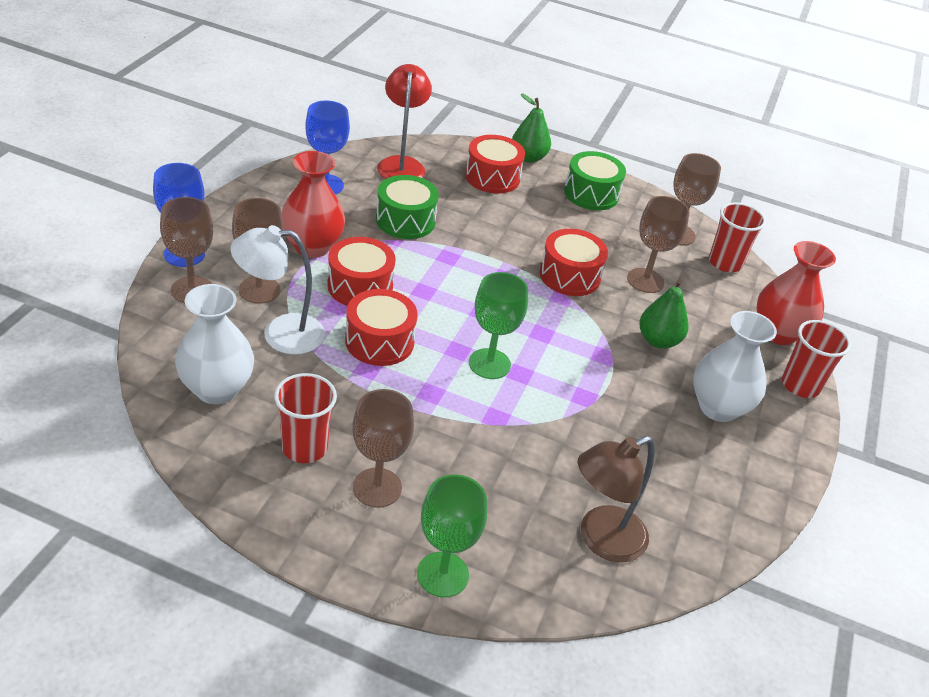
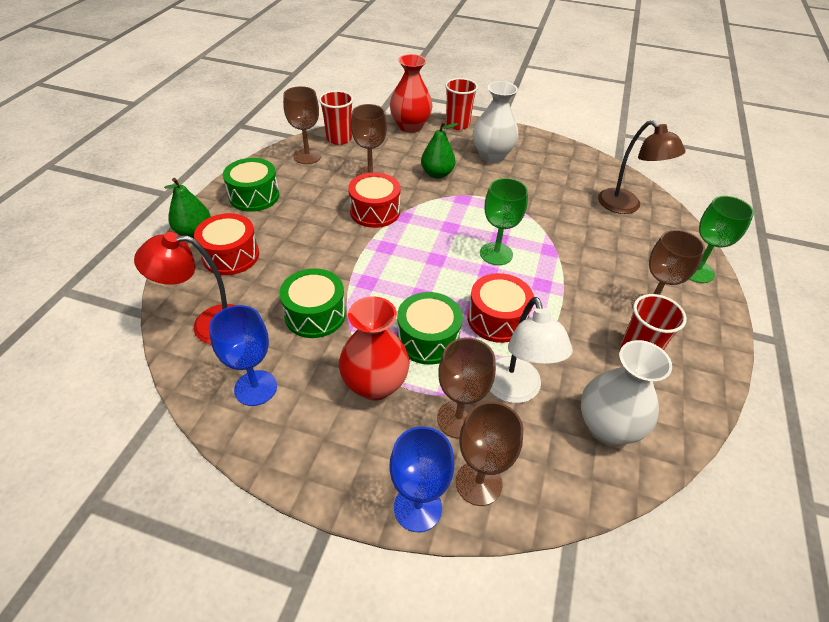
camera: 90 degrees left, 5 degrees up
(360, 286) = (428, 339): red drum -> green drum

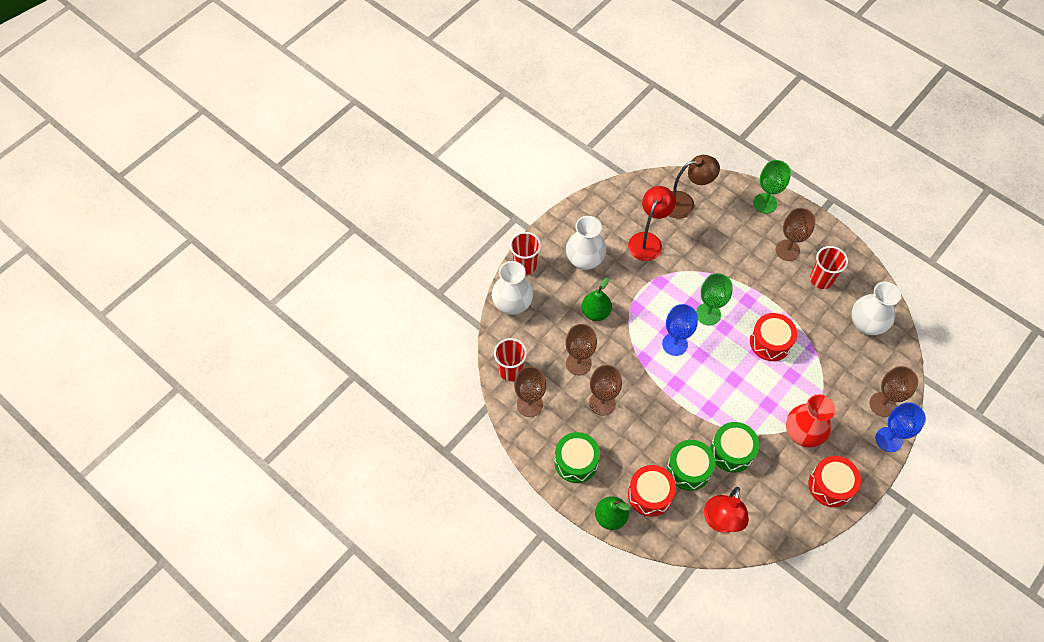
camera: 65 degrees left, 15 degrees up
(255, 388) = (785, 503): blue goblet -> blue goblet (674, 344)
(375, 211) = (630, 376): red drum -> red drum (830, 485)
(410, 126) = (512, 304): red vase -> white vase
(428, 339) = (775, 390): green drum -> green drum (689, 469)
(458, 419) = (840, 397): brown goblet -> brown goblet (602, 403)
(515, 390) = (829, 358): white lamp -> none
(552, 190) = (648, 240): none -> red lamp

